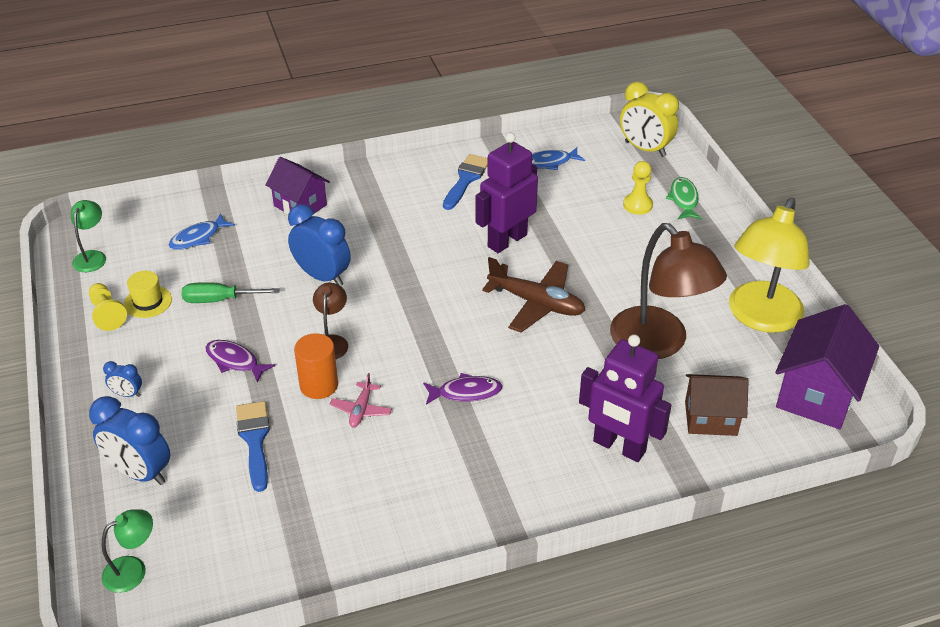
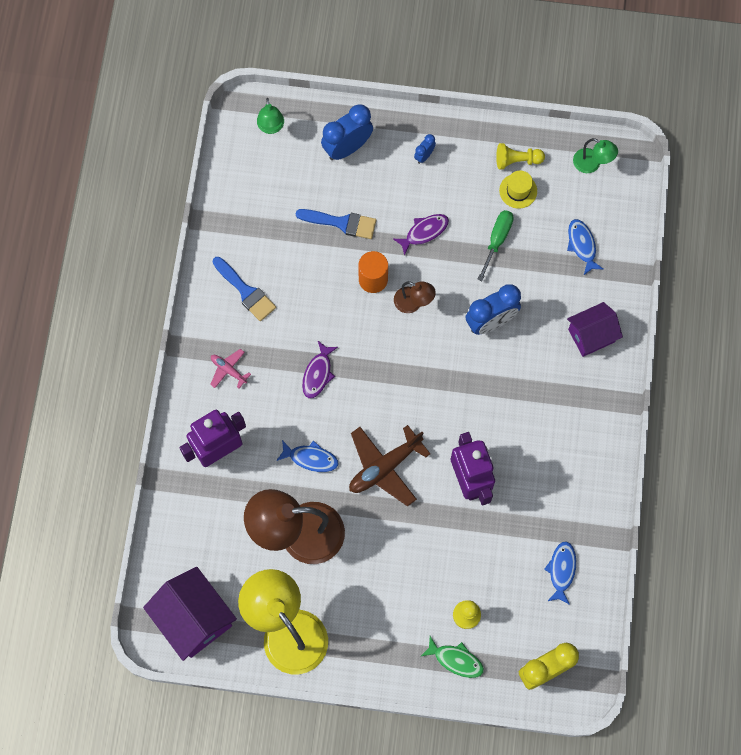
camera: 115 degrees right, 30 degrees up
(361, 410) = (336, 298): pink plane -> pink plane (228, 370)
(466, 180) = (568, 485): blue brush -> blue brush (245, 291)
(569, 363) = (310, 458): none -> blue fish
(710, 418) = (211, 528): brown house -> none

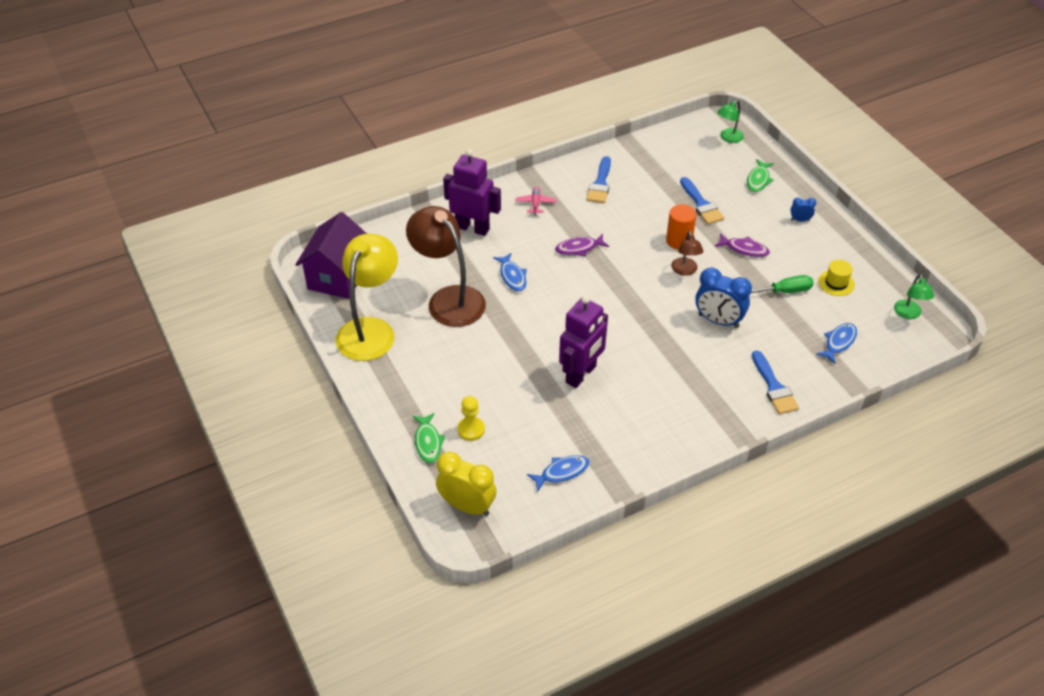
camera: 55 degrees right, 25 degrees down
(347, 148) = (758, 180): blue clock -> green fish
(385, 467) = (544, 319): brown plane -> none
(517, 160) = (858, 270): yellow pawn -> none
(591, 335) = (774, 387): purple house -> blue brush

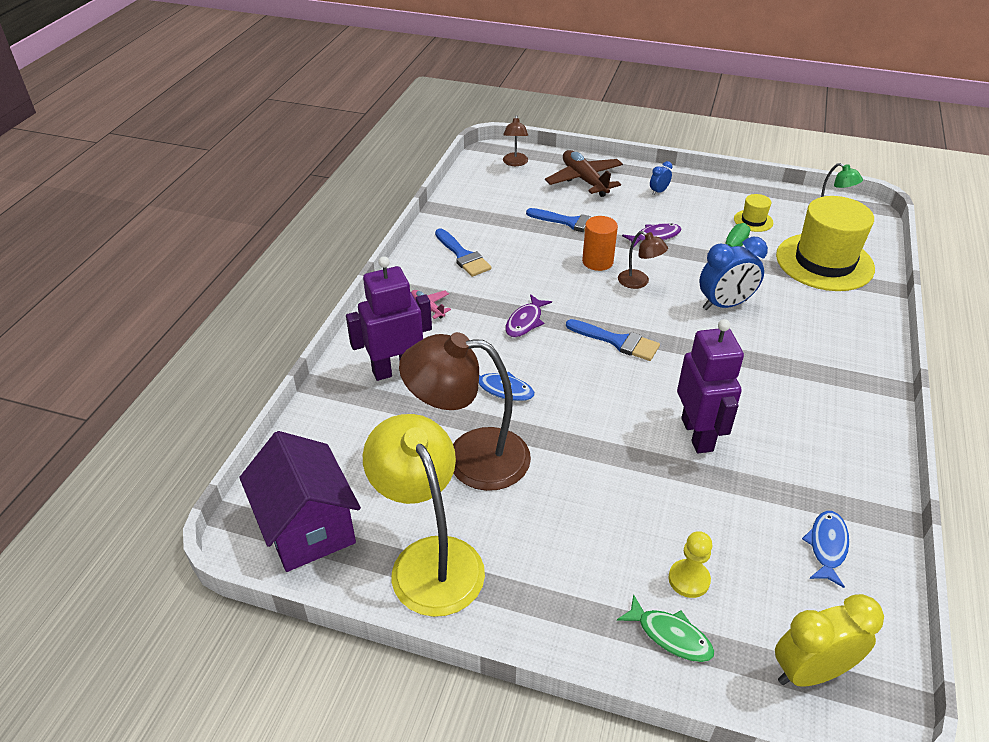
camera: 45 degrees left, 5 degrees down
(728, 138) = (515, 163): green lamp -> brown lamp
(758, 180) = (584, 180): green fish -> brown plane
(774, 387) = (842, 328): blue brush -> blue brush (617, 341)
(838, 342) = (824, 262): blue fish -> yellow hat

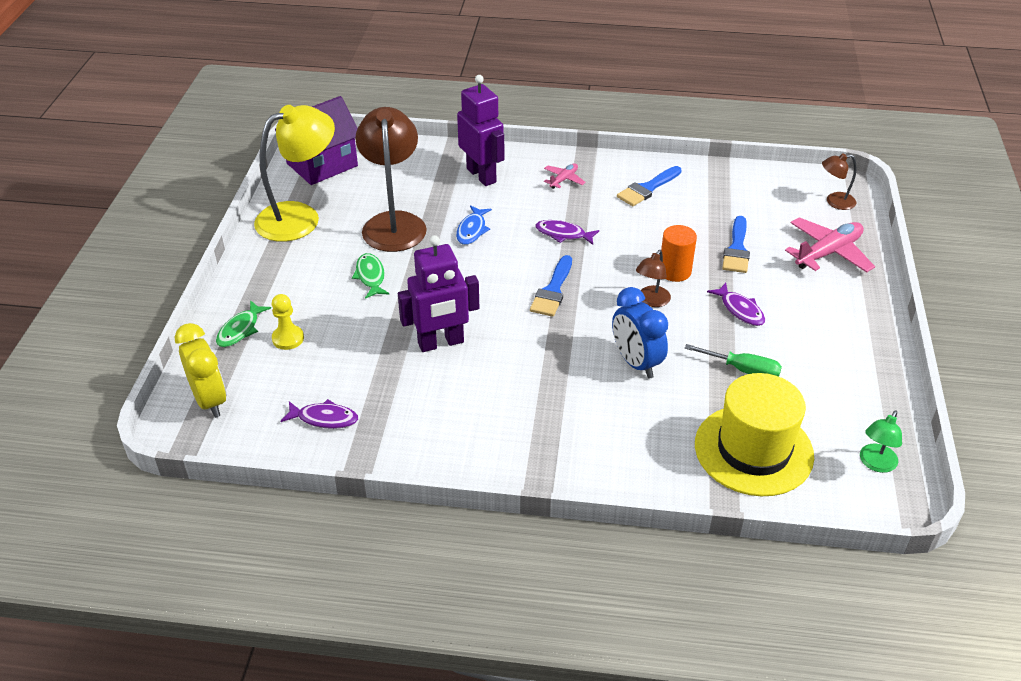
camera: 80 degrees right, 0 degrees up
(574, 488) = (370, 276): none -> green fish
(584, 180) = (828, 253): brown plane -> pink plane
(658, 191) = (837, 310): blue clock -> none
(753, 221) = (815, 390): yellow hat -> none
(827, 546) = (324, 418): blue fish -> purple fish

